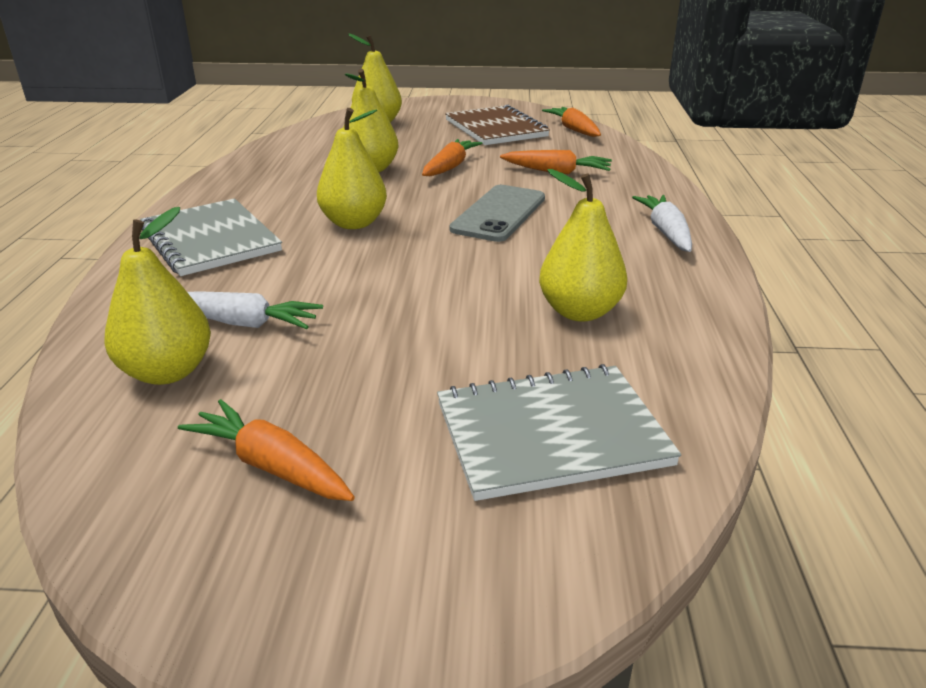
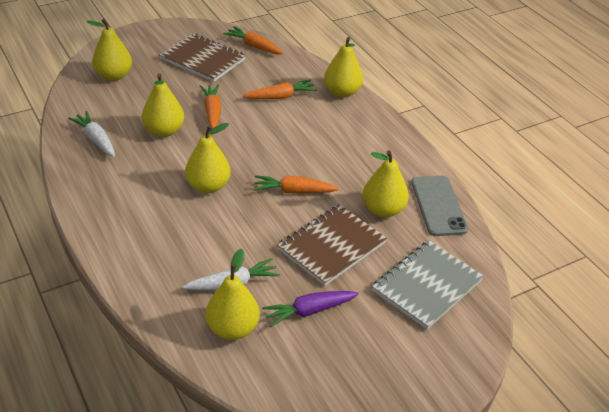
camera: 35 degrees left, 10 degrees up
(210, 240) = (138, 232): grey notebook -> none
(271, 465) = (336, 352): orange carrot -> orange carrot (293, 191)
(303, 393) = (309, 311): none -> purple carrot
(442, 328) = (331, 246): none -> brown notebook
(499, 214) = (282, 148): grey phone -> grey phone (438, 206)
(652, 184) = (342, 92): none -> yellow pear
(665, 232) = (378, 133): white carrot -> white carrot (96, 139)

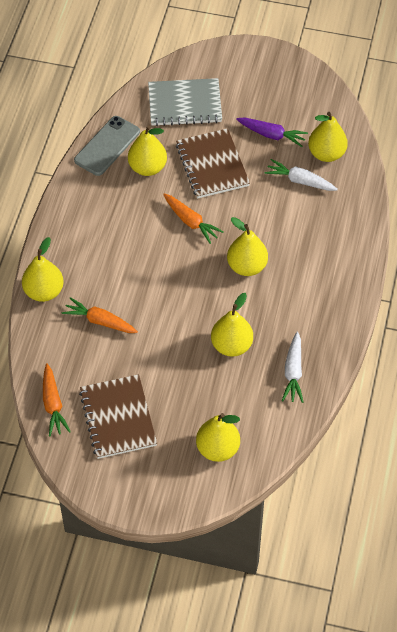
camera: 135 degrees left, 15 degrees up
(212, 112) = (173, 342): orange carrot -> none
(331, 246) = (212, 165): brown notebook -> brown notebook turned 75 degrees clockwise

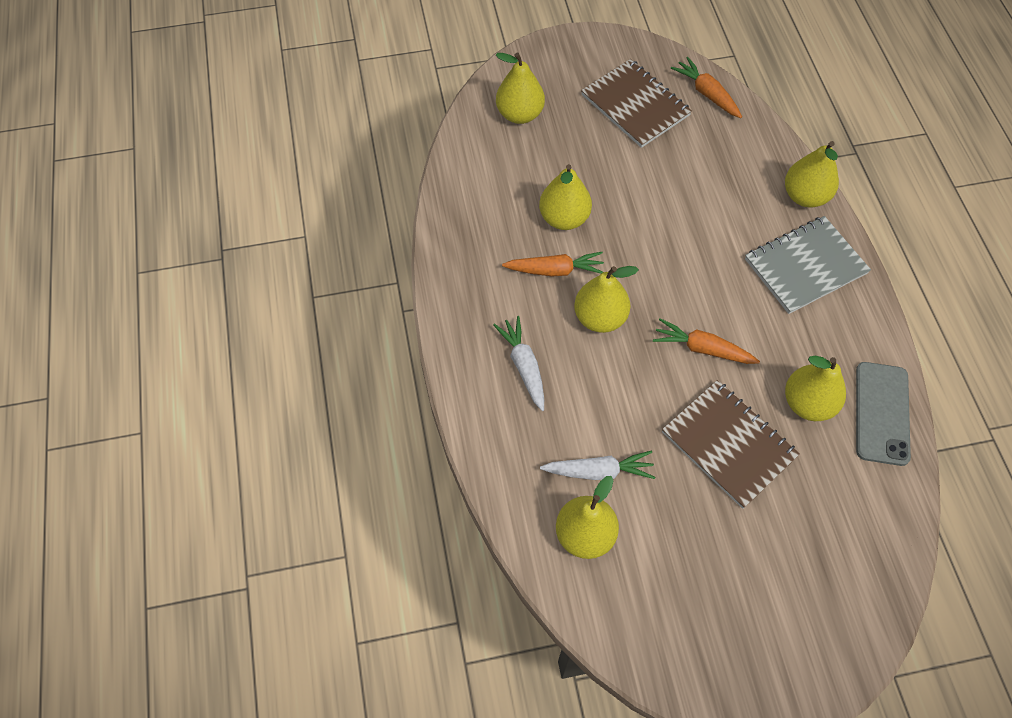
camera: 155 degrees right, 5 degrees up
(99, 321) = (722, 189): orange carrot -> orange carrot (555, 270)
(185, 104) = (831, 532): grey notebook -> grey notebook (805, 266)
(272, 135) = (678, 533): purple carrot -> none
(293, 372) = (481, 216): white carrot -> white carrot (523, 365)

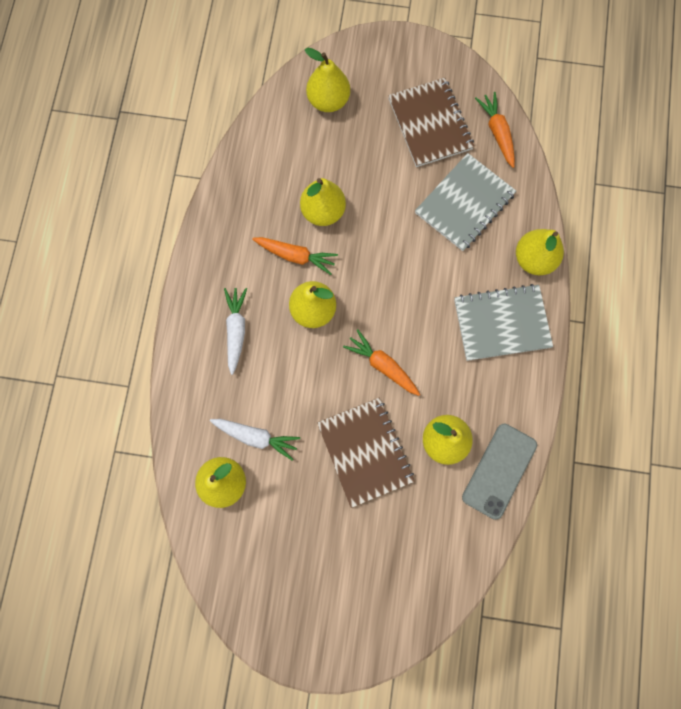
camera: 20 degrees right, 15 degrees up
(708, 166) = (464, 203): none -> grey notebook

